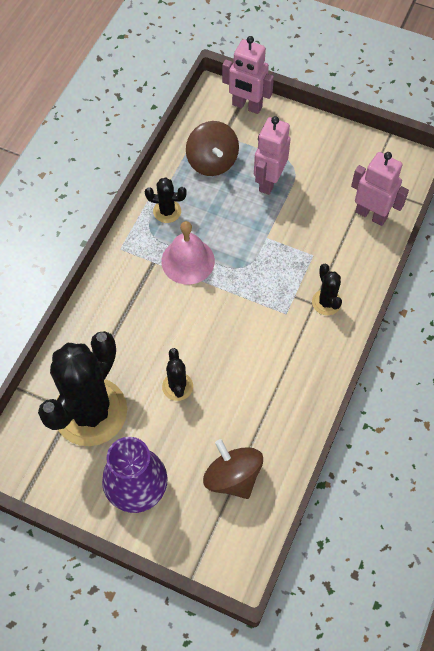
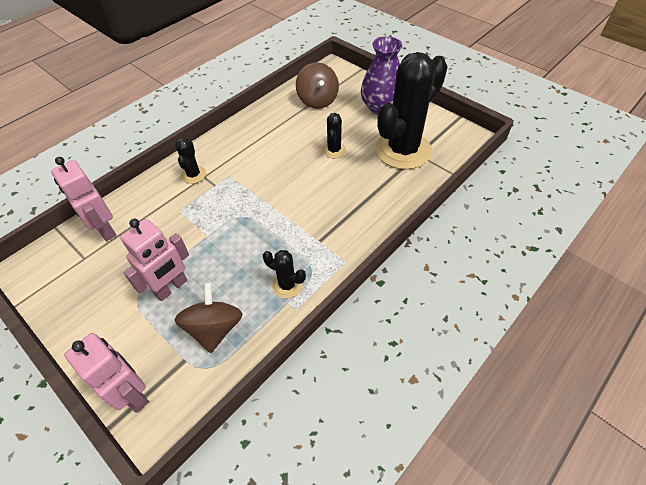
camera: 160 degrees left, 10 degrees down
(188, 261) = (287, 233): pink bell -> none

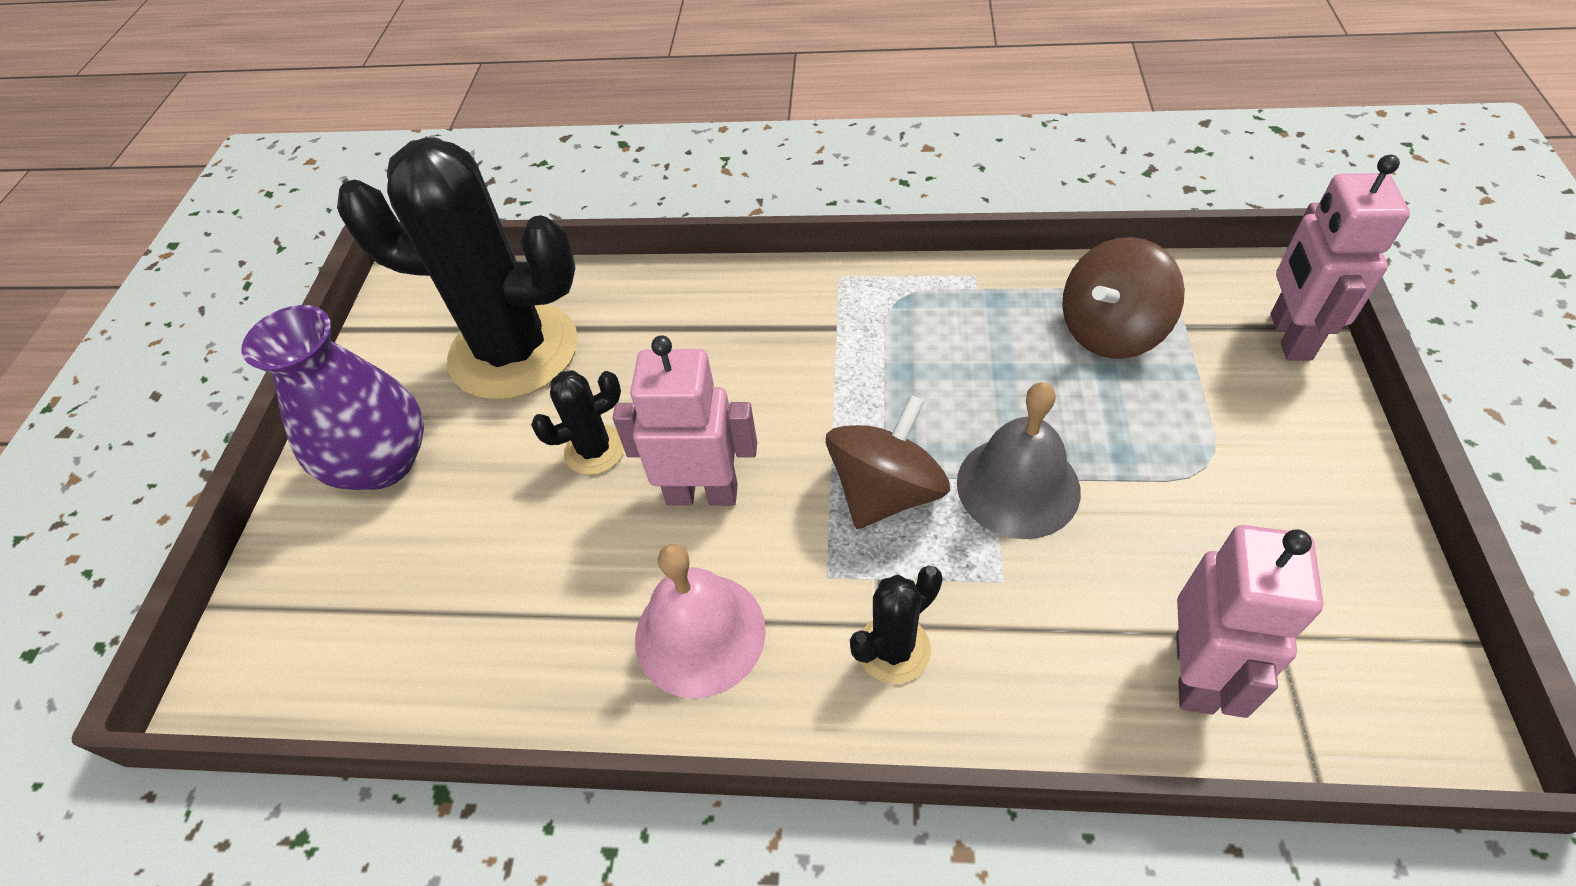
camera: 125 degrees left, 0 degrees up
(171, 287) = (1133, 436): pink robot -> pink robot (702, 493)
(197, 239) = (1018, 486): none -> grey bell
(246, 142) = (700, 633): none -> pink bell
(287, 285) = (953, 307): black cactus -> none
(317, 100) = (424, 605): brown spinning top -> brown spinning top (886, 491)

